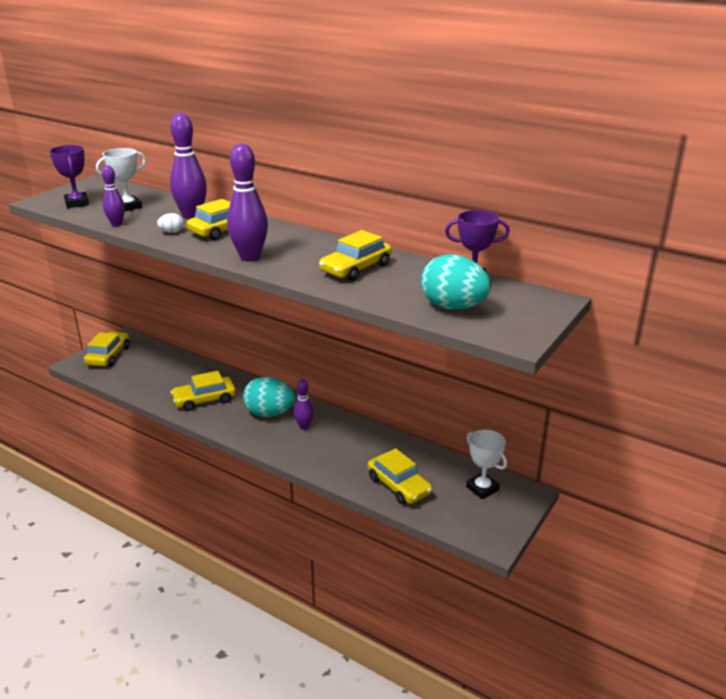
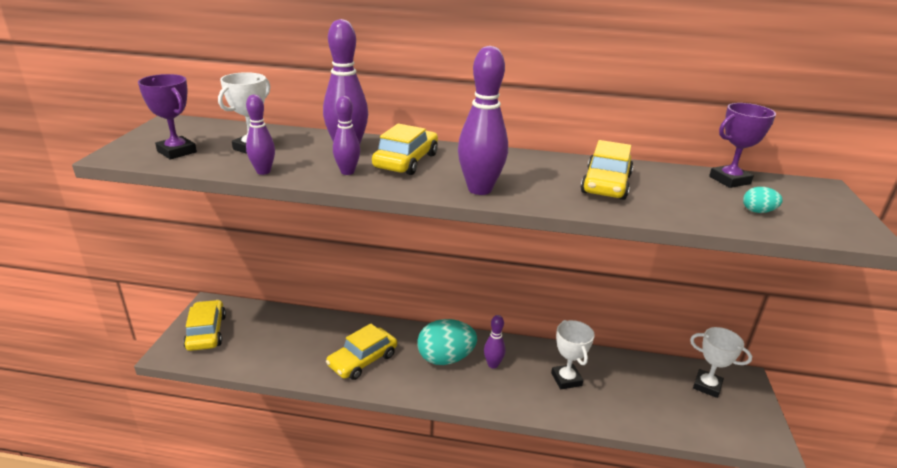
camera: 25 degrees left, 0 degrees up
(172, 232) = (347, 172): white egg -> purple bowling pin
(356, 452) = (566, 379): none -> white trophy
(398, 485) = (636, 406): yellow car -> none
(453, 307) = (758, 211): turquoise egg -> turquoise egg, size x0.44

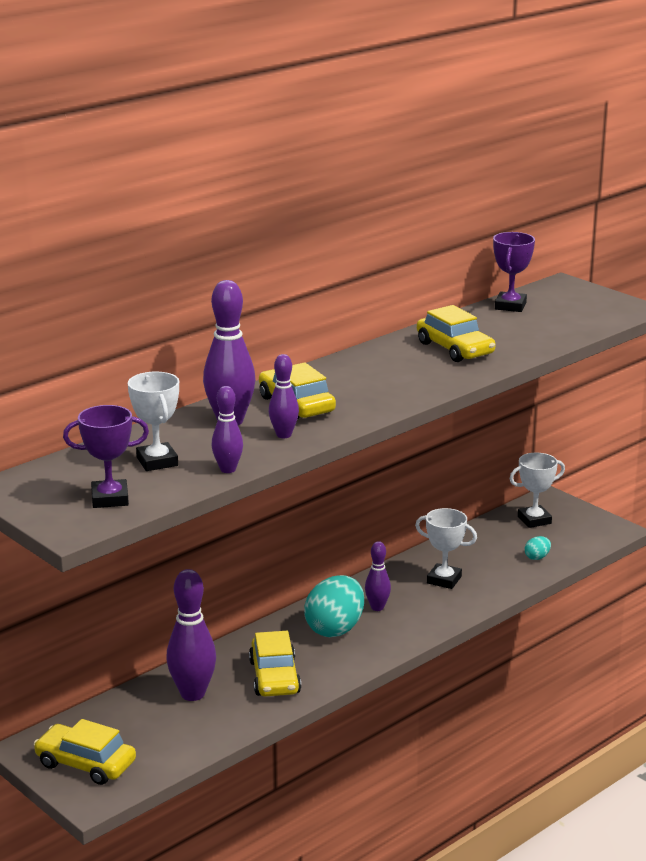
camera: 50 degrees left, 5 degrees down
(479, 189) = (397, 395): purple bowling pin -> purple bowling pin (192, 694)
(758, 211) = (565, 321): turquoise egg -> turquoise egg (537, 557)

